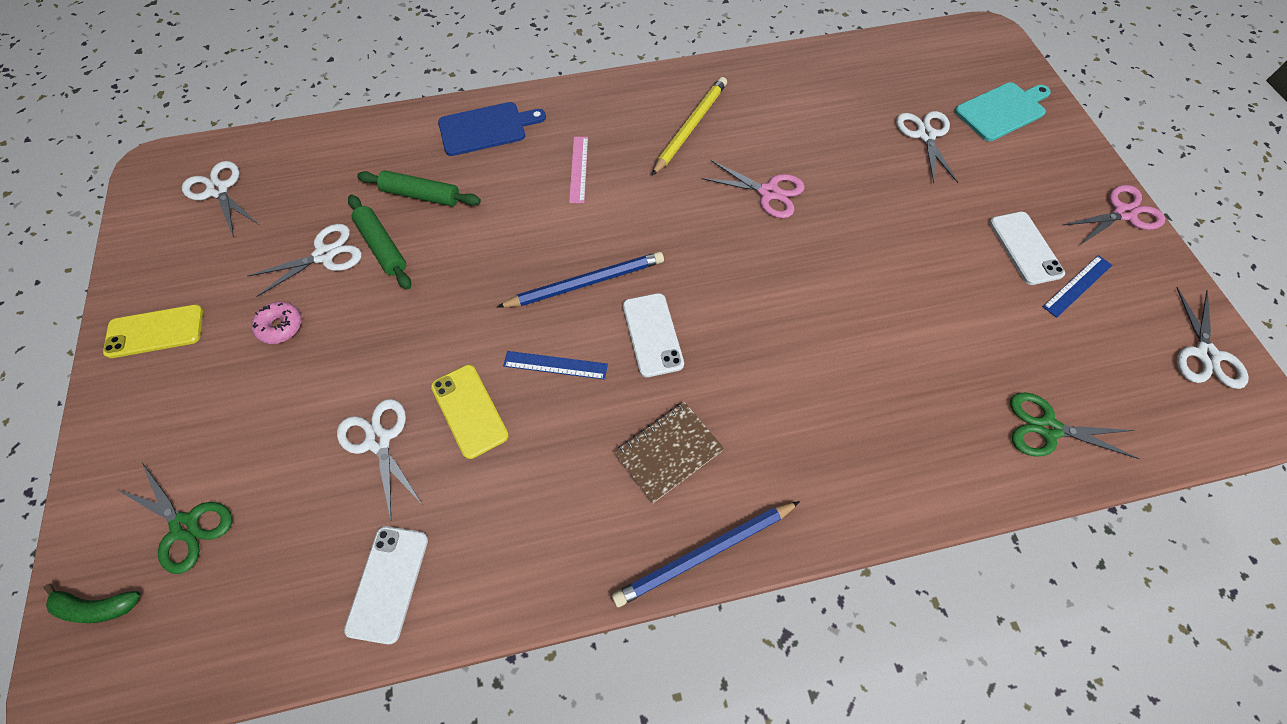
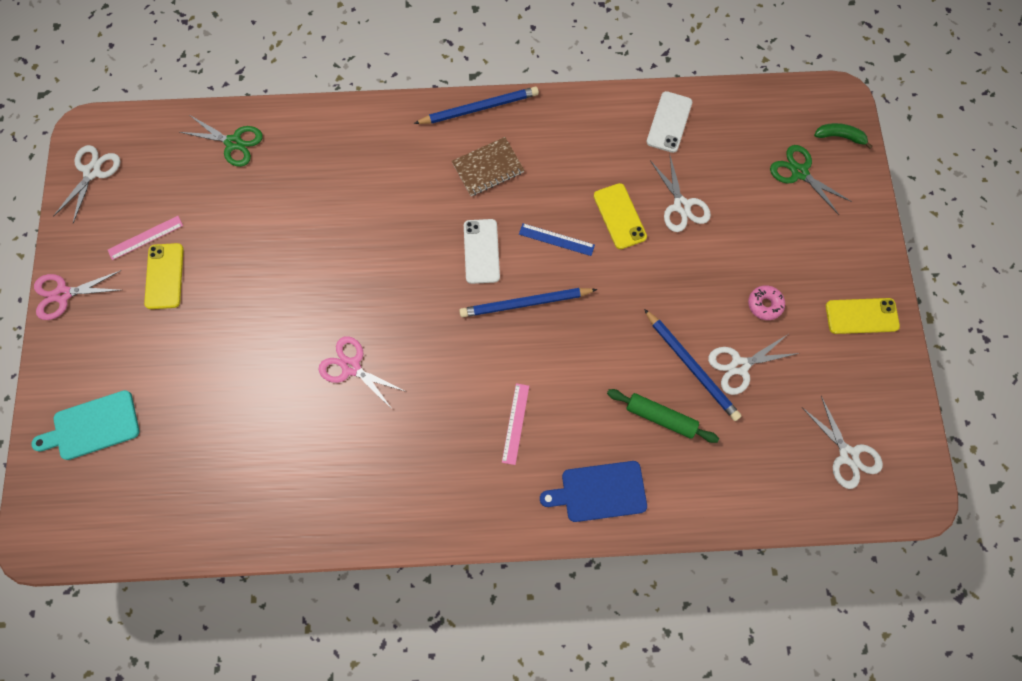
camera: 170 degrees left, 10 degrees up
(382, 247) = (691, 366): green rolling pin -> blue pencil
(690, 127) = (400, 458): yellow pencil -> none
(926, 135) = (181, 408): white scissors -> none
(1025, 248) = (164, 276): white phone -> yellow phone
(1077, 286) = (145, 237): blue ruler -> pink ruler

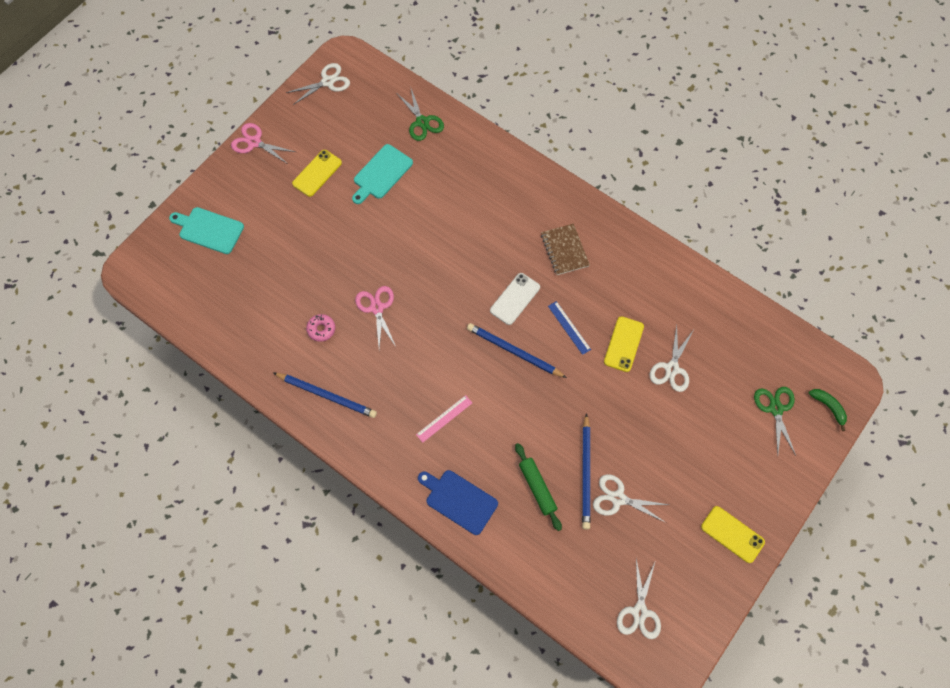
camera: 40 degrees right, 5 degrees down
(145, 237) = (325, 142): pink ruler -> none
(236, 226) = (381, 174): none -> turquoise cutting board
(479, 108) = (592, 208): blue pencil -> blue pencil (327, 395)
(488, 168) = (564, 250): brown notebook -> brown notebook turned 60 degrees clockwise
(669, 122) = (713, 309): white phone -> none
(764, 304) = (671, 474): pink donut -> pink donut (321, 329)

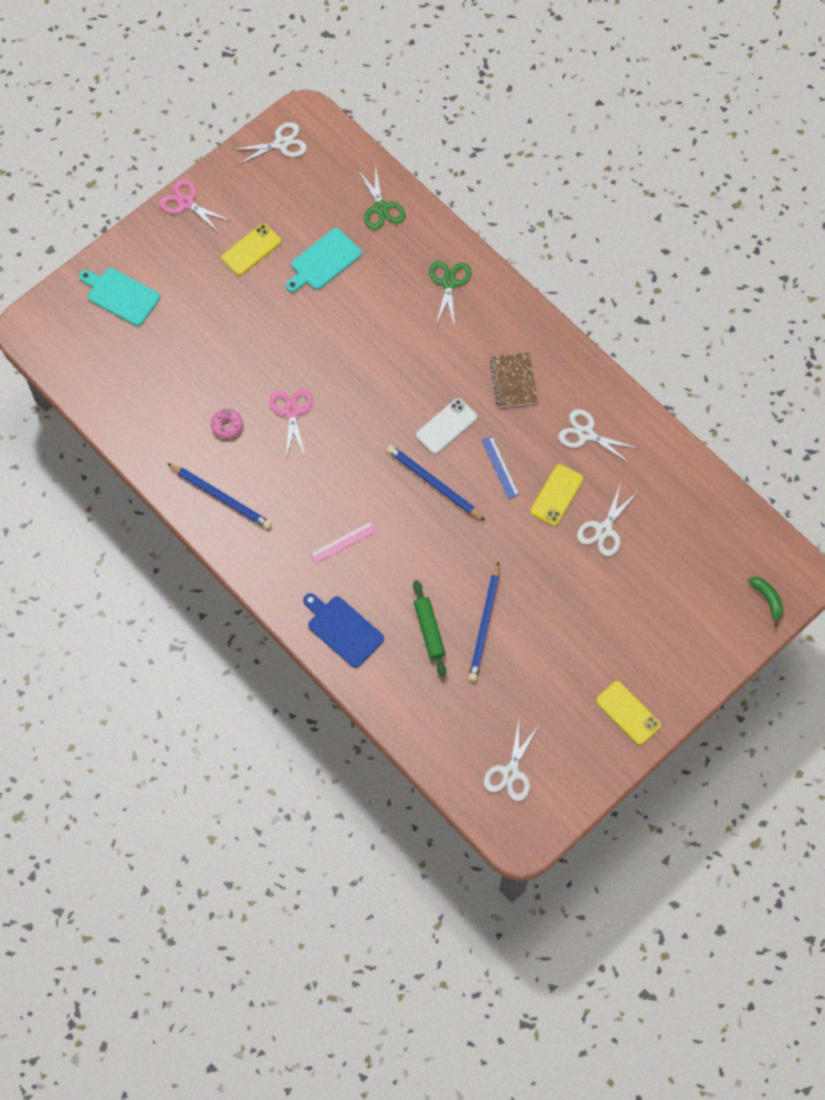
camera: 10 degrees right, 0 degrees up
(618, 498) = (513, 656): white scissors -> white scissors (586, 434)
(776, 409) = (708, 591): green scissors -> green scissors (449, 283)

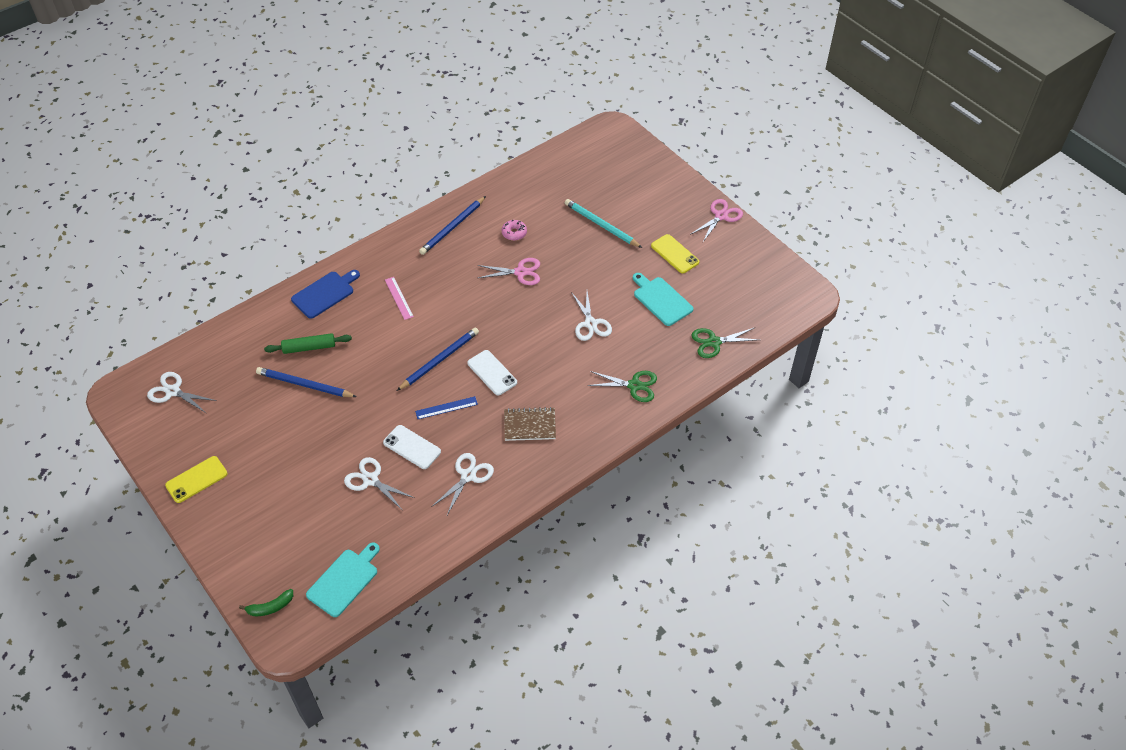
camera: 95 degrees right, 15 degrees down
(120, 295) = (636, 176): turquoise cutting board -> turquoise cutting board (344, 580)
(208, 330) = (601, 225): none -> turquoise pencil
(281, 144) = (780, 278): white scissors -> white scissors (590, 324)
(556, 495) = (412, 447): yellow phone -> white phone

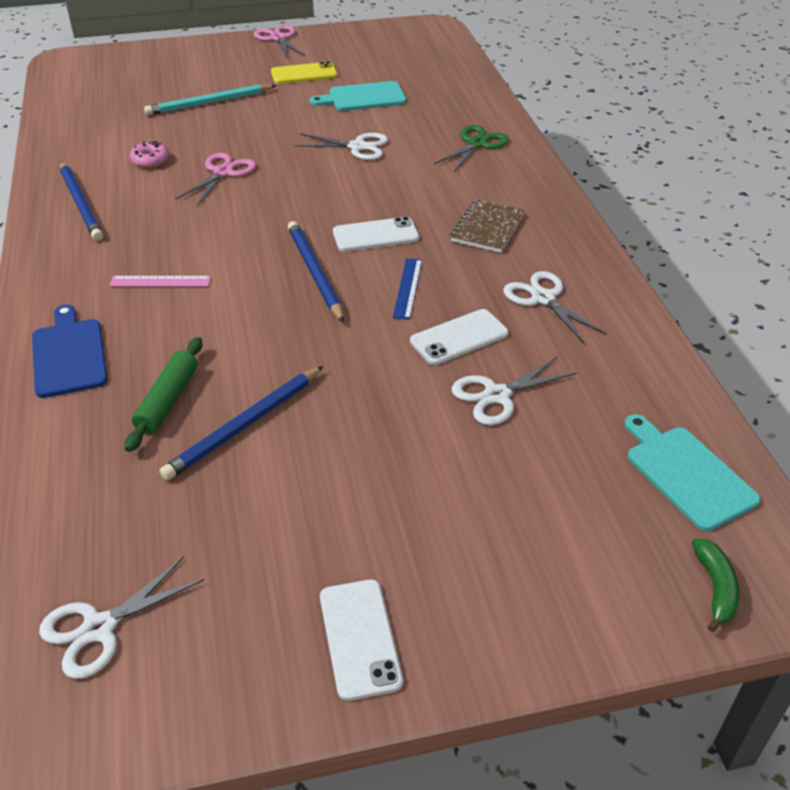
camera: 65 degrees left, 10 degrees down
(196, 479) = (360, 638): yellow phone -> white phone
(714, 342) = (452, 85): green scissors -> none

